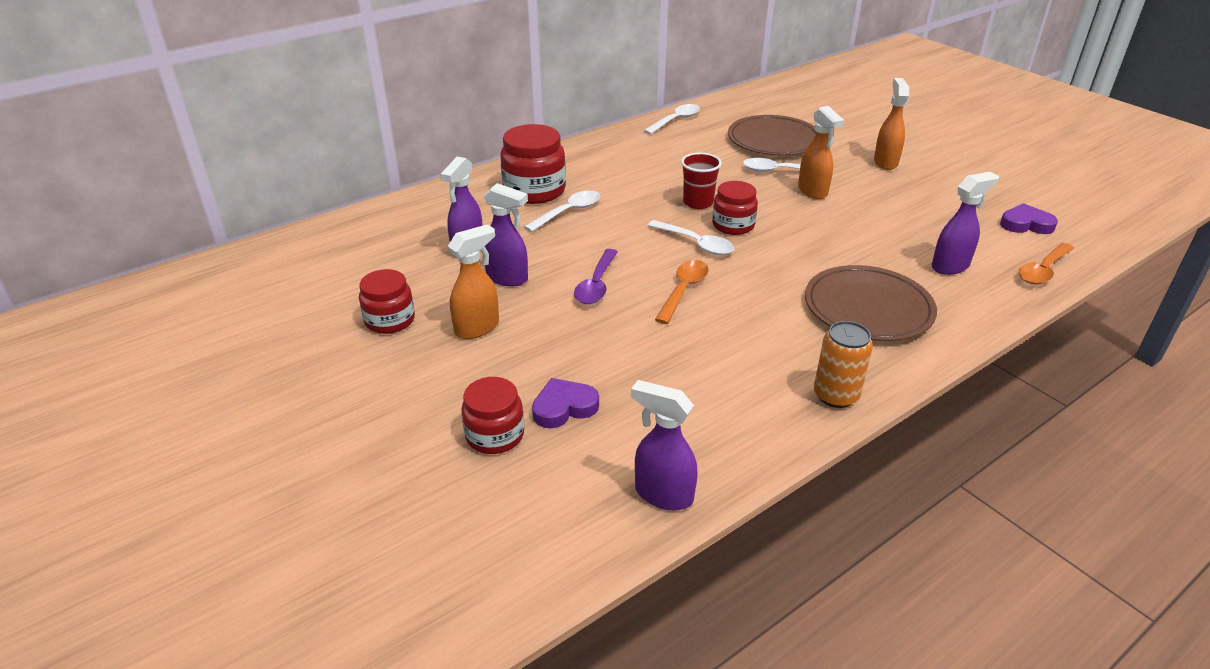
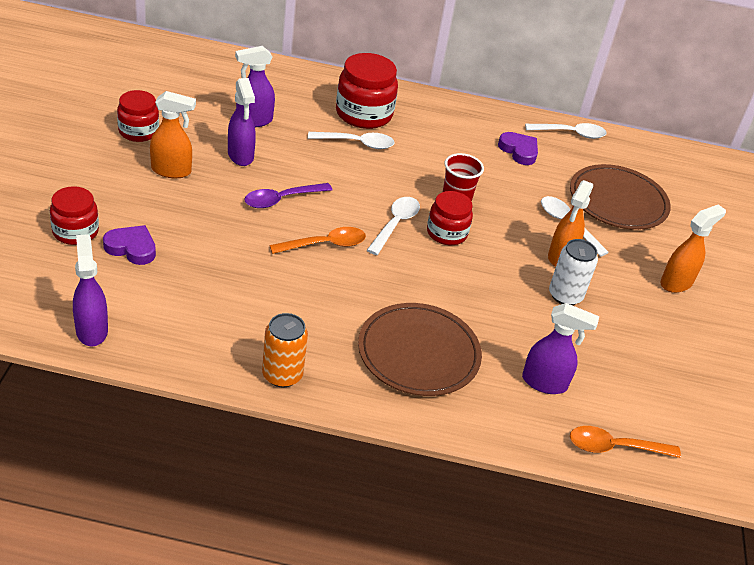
camera: 40 degrees right, 5 degrees up
(696, 243) = (395, 224): white spoon -> white spoon turned 150 degrees counterclockwise
(858, 210) = (565, 295): none -> white can
(1026, 224) = (686, 413): purple heart -> purple heart (519, 151)

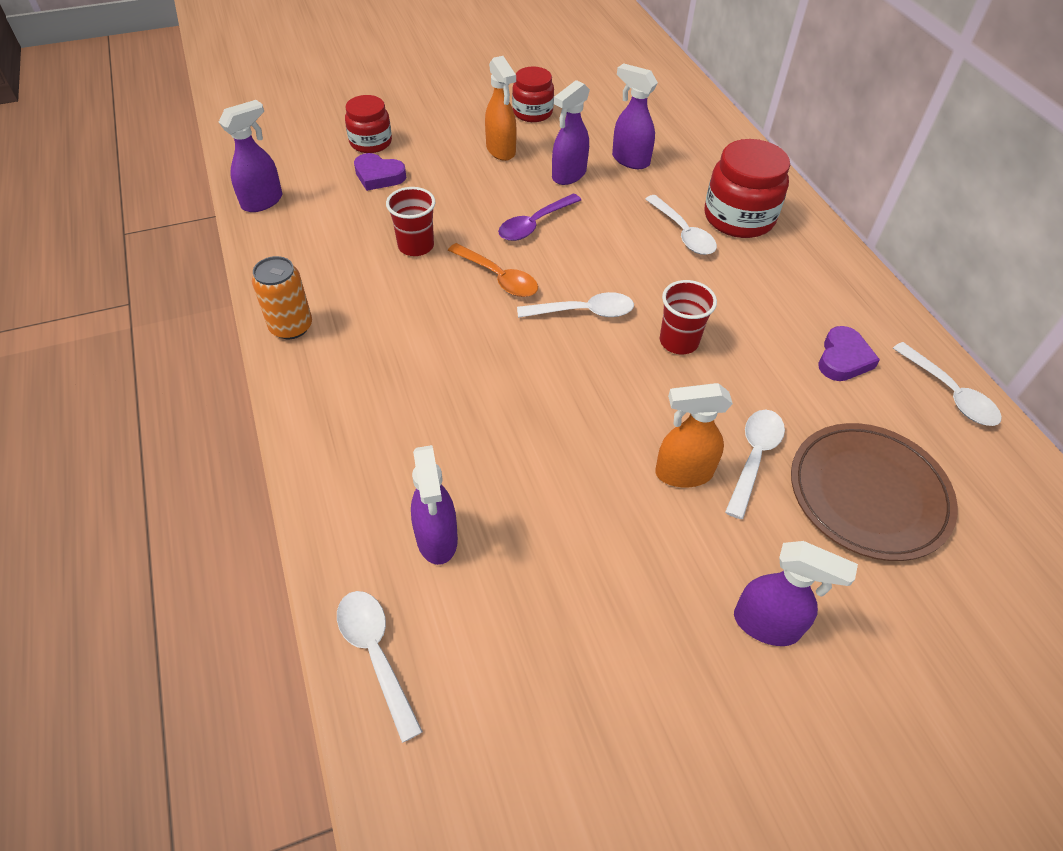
camera: 65 degrees right, 10 degrees up
(131, 248) = (378, 176): purple heart -> purple heart turned 120 degrees clockwise
(247, 268) = (416, 246): none -> red cup
(282, 199) = (534, 224): purple spoon -> purple spoon turned 75 degrees counterclockwise
(418, 353) = (397, 409): brown plate -> none
(446, 233) = (613, 356): red jar -> none
(565, 295) = (613, 503): white can -> none
(614, 447) = (376, 654): orange spoon -> white spoon
(676, 283) = (767, 625): orange spray bottle -> purple spray bottle

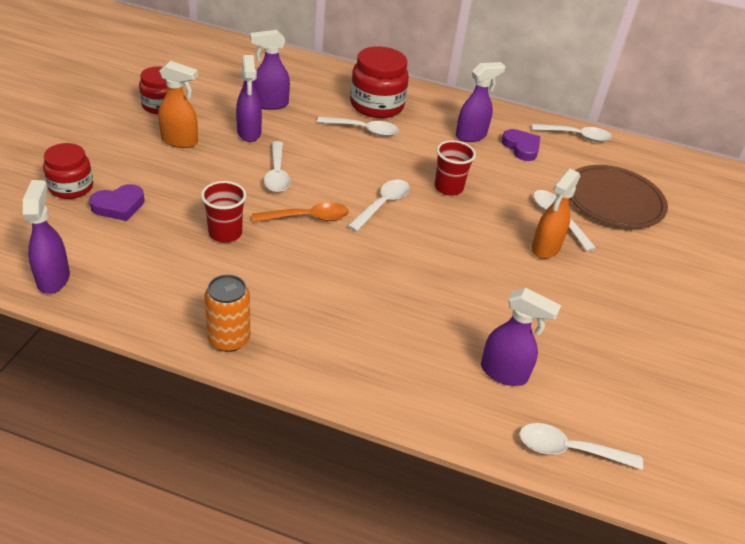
camera: 55 degrees left, 10 degrees down
(534, 224) = (277, 174): purple spoon -> white spoon
(767, 625) = (664, 284): purple spray bottle -> purple spray bottle (471, 136)

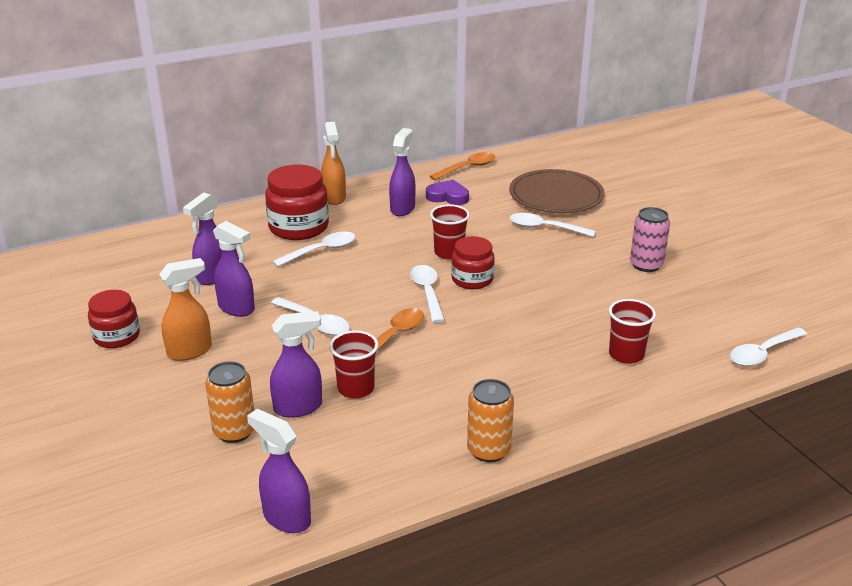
camera: 40 degrees left, 10 degrees down
(71, 187) = (163, 448): red jar -> red jar (472, 279)
(119, 206) = (234, 431): purple heart -> orange can
(447, 356) = (626, 354): none -> red cup
(504, 373) = (669, 339): purple spray bottle -> purple spray bottle (299, 407)
(545, 248) = (568, 251): orange spray bottle -> orange spray bottle (334, 198)
(576, 136) = (467, 168): white spoon -> orange spoon
(595, 304) = (646, 265): none -> pink can

